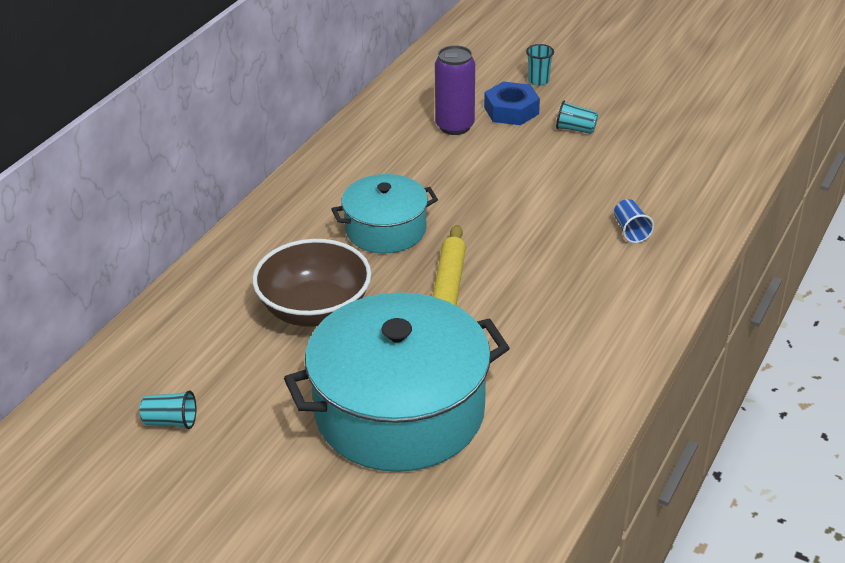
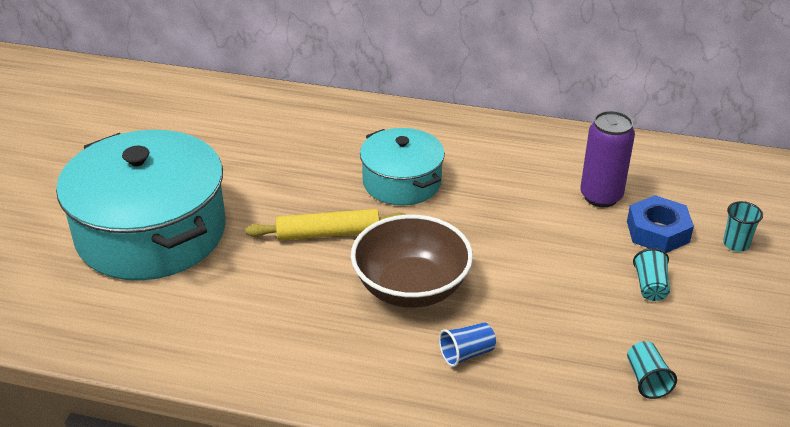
camera: 75 degrees right, 0 degrees up
(170, 421) = (131, 124): turquoise cup -> turquoise cup (647, 380)
(315, 310) = (275, 164): brown bowl -> brown bowl (411, 288)

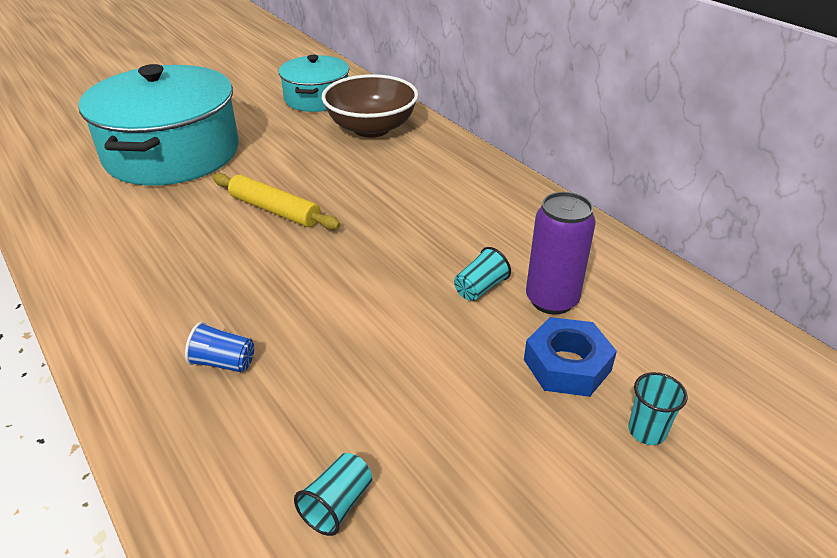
camera: 40 degrees right, 0 degrees up
(402, 182) = (387, 201): turquoise pot -> turquoise pot (317, 98)
(411, 288) = (268, 282): brown bowl -> brown bowl (371, 128)
(650, 286) = (480, 413): turquoise cup -> turquoise cup (480, 288)

